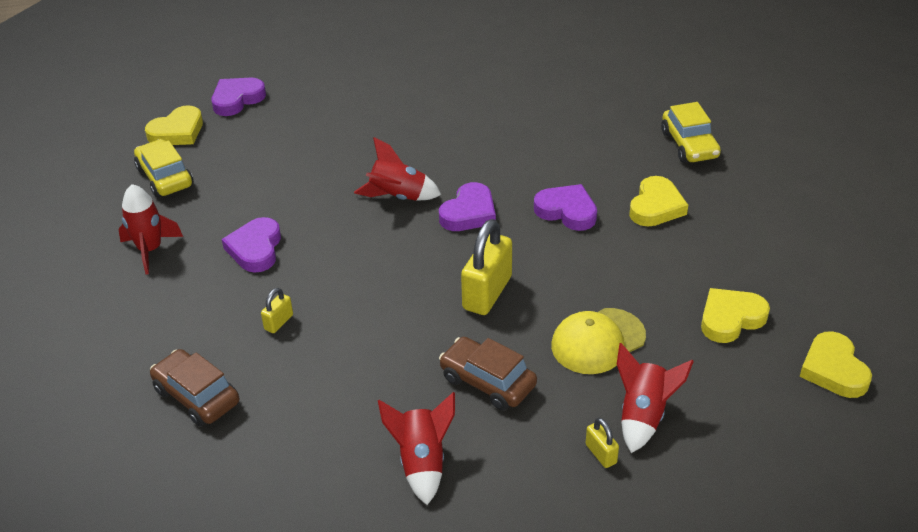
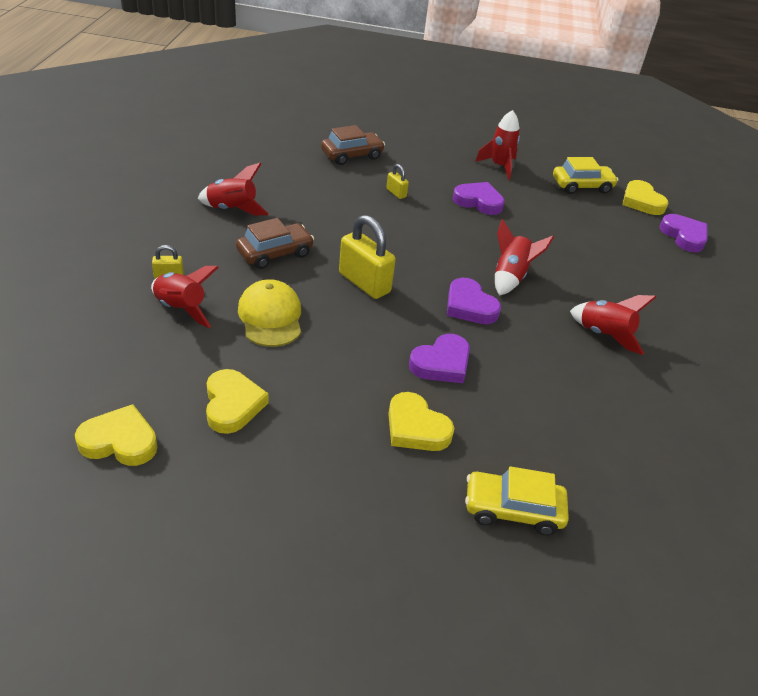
camera: 105 degrees right, 0 degrees up
(448, 129) = (604, 335): none -> red rocket

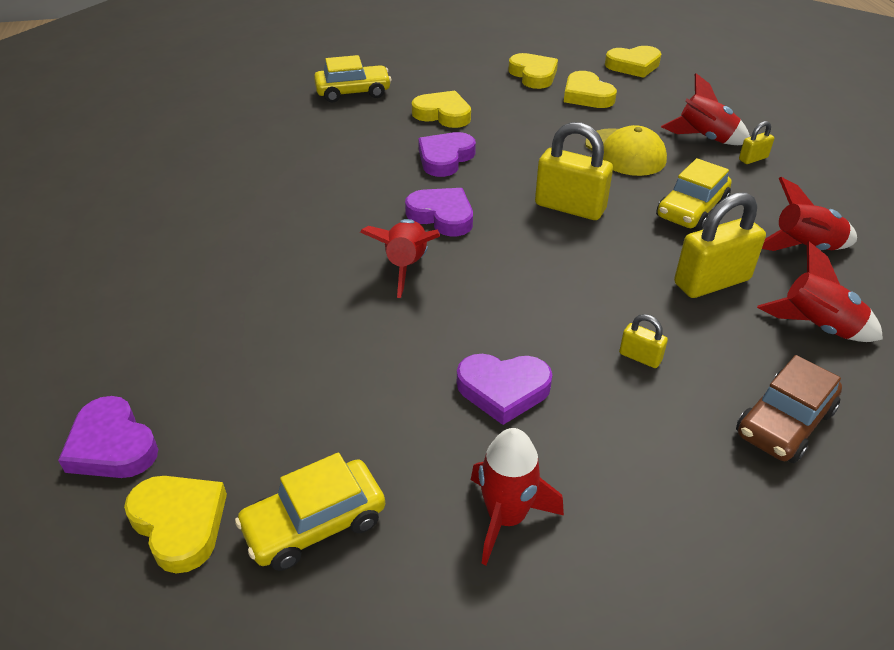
camera: 165 degrees right, 0 degrees up
(263, 466) = (533, 75): none -> yellow heart
(275, 253) = (691, 210): brown car -> yellow car
(316, 211) = (711, 282): none -> yellow padlock
(604, 335) = (279, 228): red rocket -> red rocket (817, 327)

